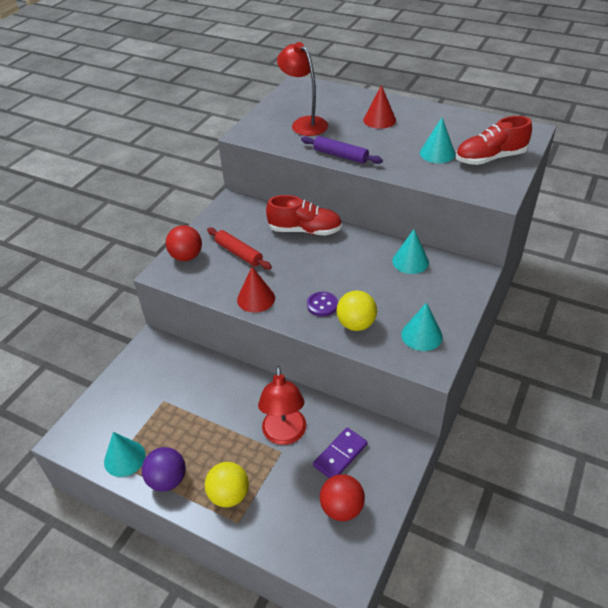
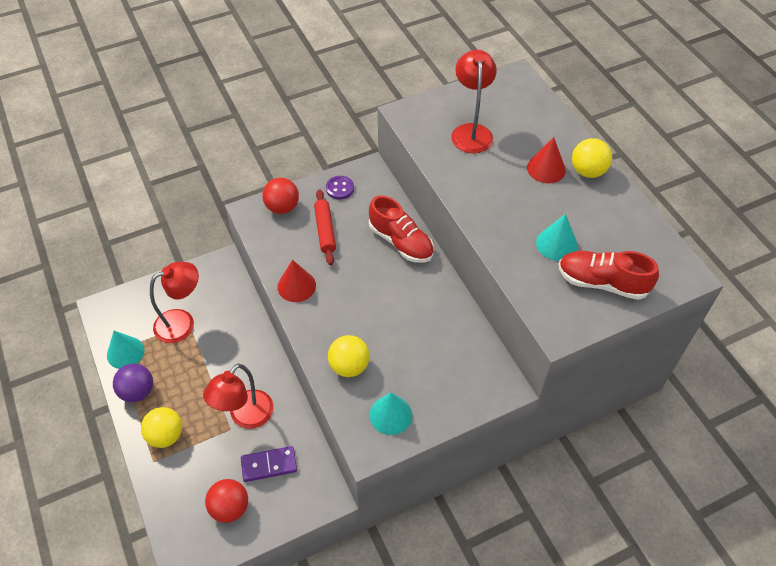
camera: 35 degrees right, 10 degrees up
(157, 403) = (182, 322): none -> red lamp
(322, 305) = (341, 328): purple button -> purple button (340, 188)
(341, 156) = (463, 191): purple rolling pin -> none
(407, 110) = (587, 171): none -> yellow ball
(410, 261) = (458, 335): turquoise cone -> none

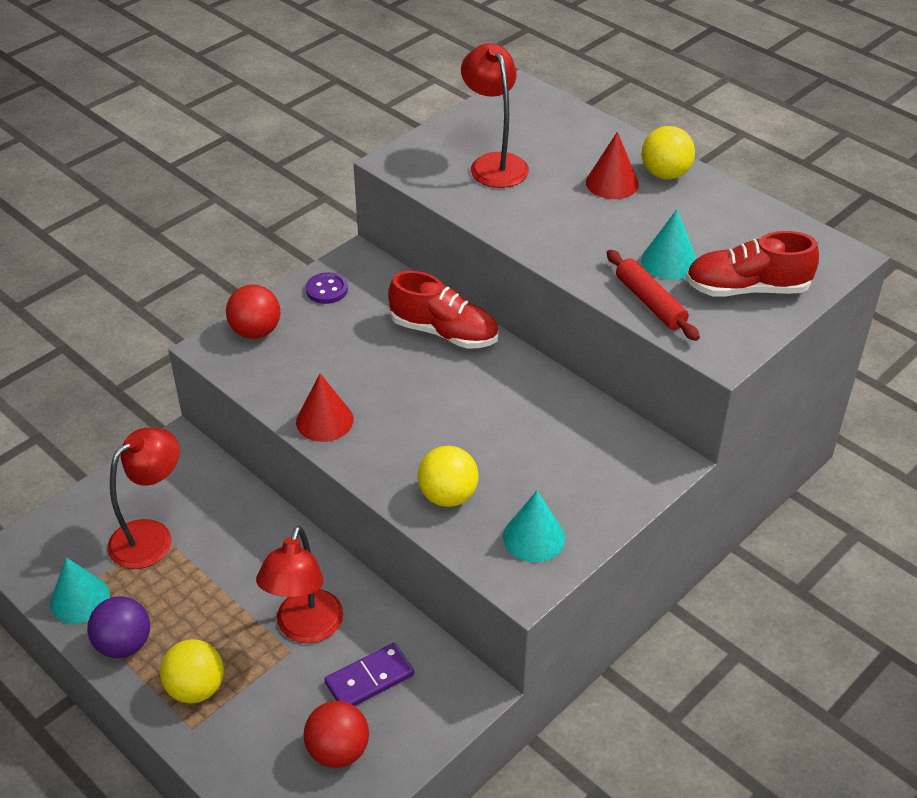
camera: 20 degrees left, 10 degrees down
(325, 231) = (332, 344): red rolling pin -> red rolling pin (650, 302)

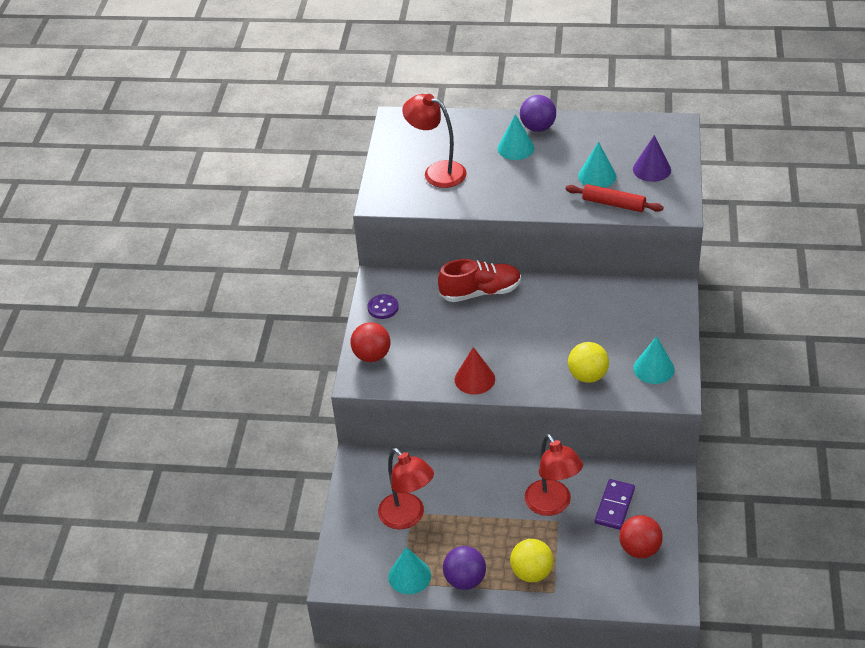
camera: 35 degrees left, 0 degrees up
(151, 536) = (407, 517): red lamp -> red lamp turned 135 degrees clockwise
(612, 183) = (515, 148): red cone -> turquoise cone
(665, 174) = (538, 128): yellow ball -> purple ball
(747, 289) = (651, 169): red shoe -> purple cone

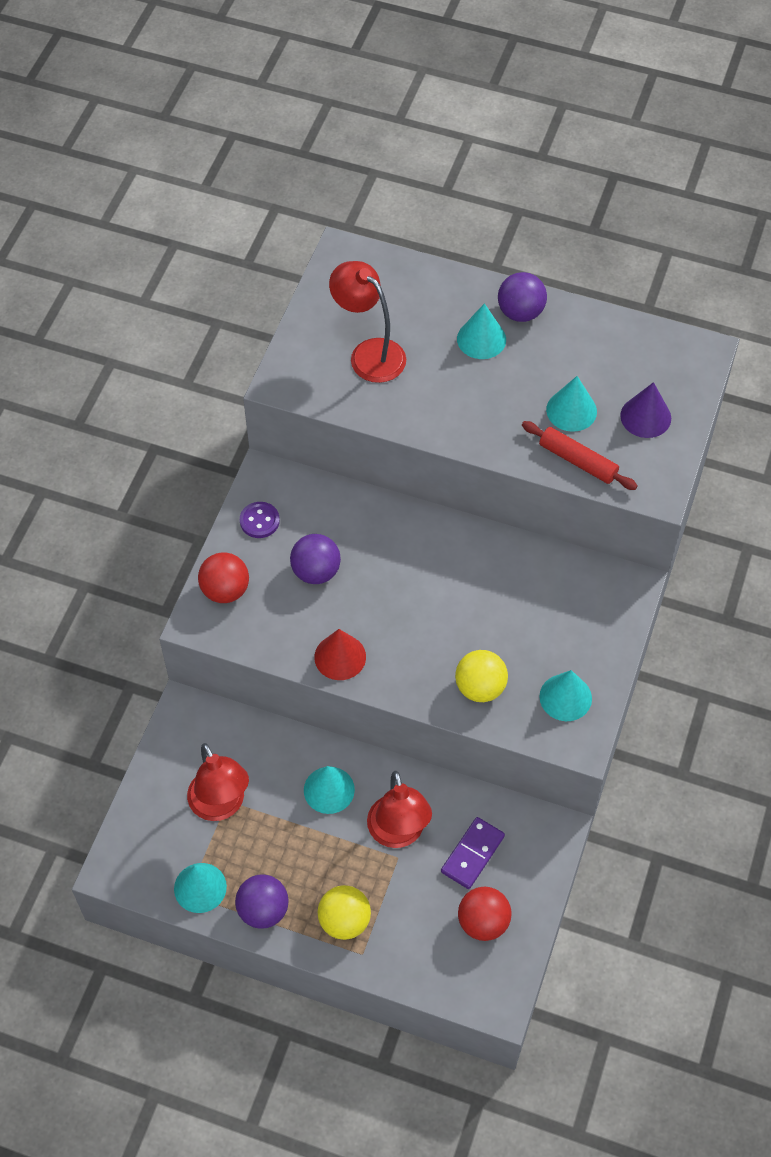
camera: 10 degrees right, 15 degrees up
(437, 330) = (316, 571): none -> purple ball
(480, 292) = (387, 527): red shoe -> none
(488, 488) = (329, 790): none -> turquoise cone

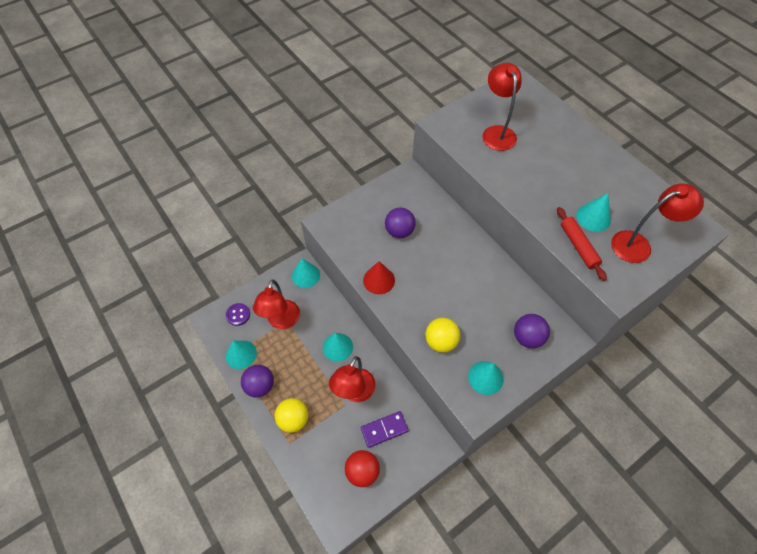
camera: 35 degrees right, 0 degrees up
(225, 590) = (348, 215): red ball -> none
(259, 521) = (390, 192): purple button -> purple button (238, 315)
(481, 339) = (565, 155): turquoise cone -> turquoise cone (305, 275)
(520, 312) = (598, 153): purple ball -> purple ball (527, 338)
(645, 417) = (638, 244): purple cone -> red lamp

